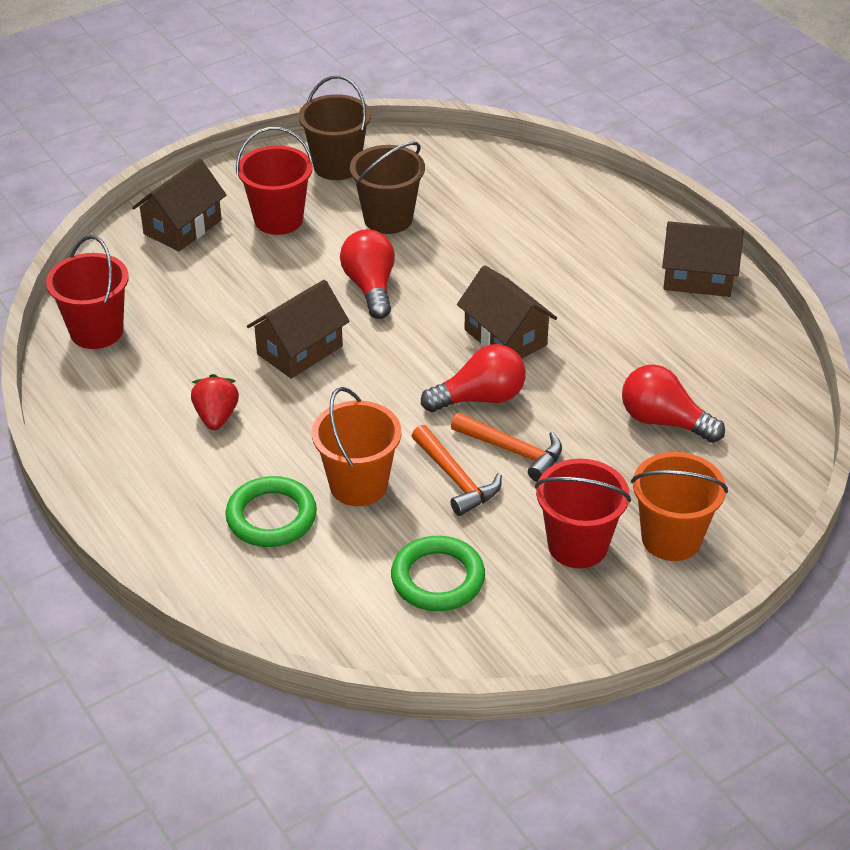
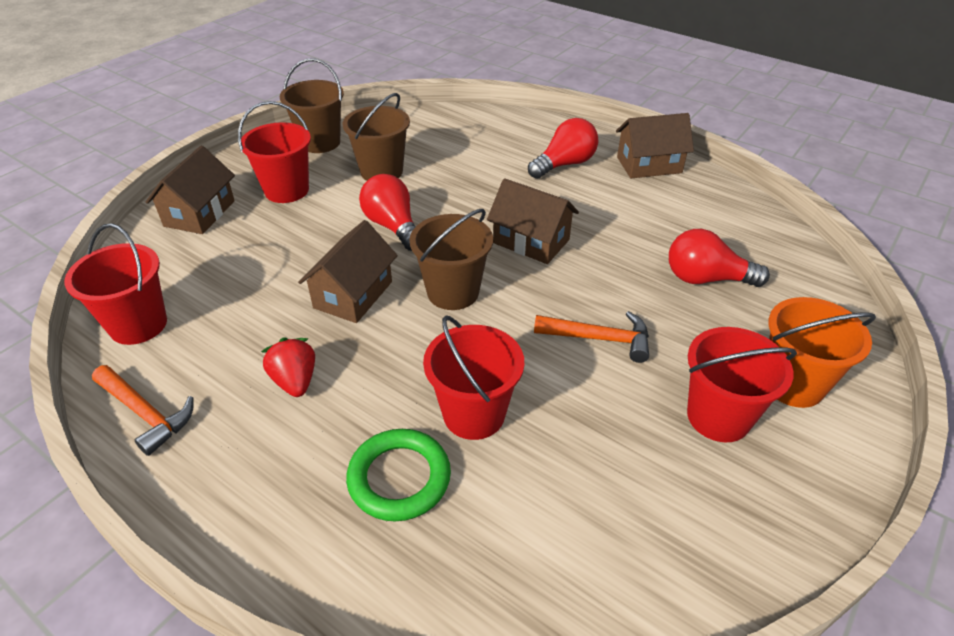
camera: 20 degrees left, 0 degrees up
(358, 485) = (474, 414): orange bucket -> red bucket
(396, 371) = (453, 292): none -> brown bucket
(438, 578) = (610, 498): green ring -> none
(455, 479) = (564, 381): orange hammer -> orange hammer (145, 413)
(480, 398) = (541, 298): red light bulb -> red light bulb (564, 164)

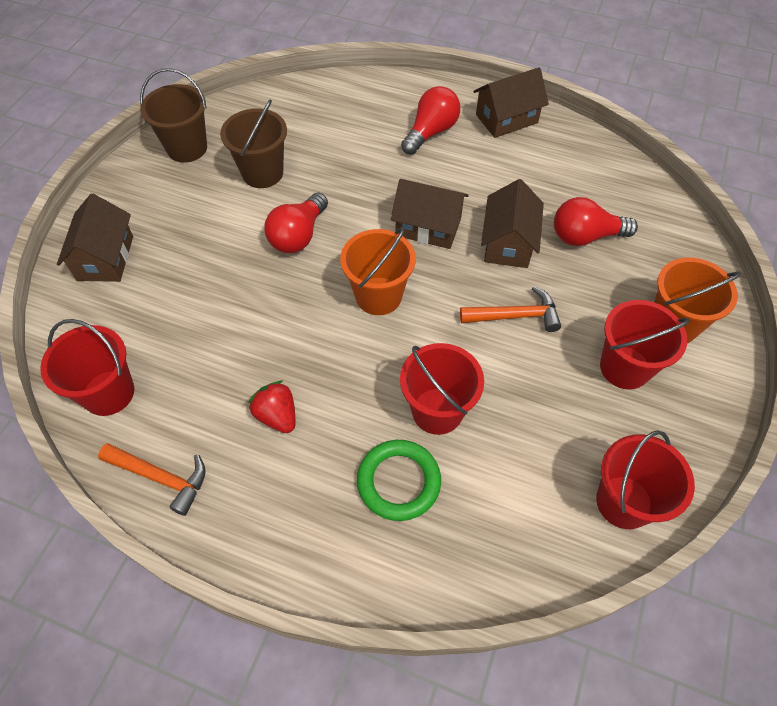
camera: 15 degrees left, 15 degrees up
(286, 190) = (179, 213): red bucket -> red bucket (624, 502)
(353, 295) = (292, 318): brown house -> brown house (508, 243)
(393, 226) = (298, 235): red light bulb -> red light bulb turned 105 degrees counterclockwise
(453, 292) = (378, 296): brown bucket -> orange bucket

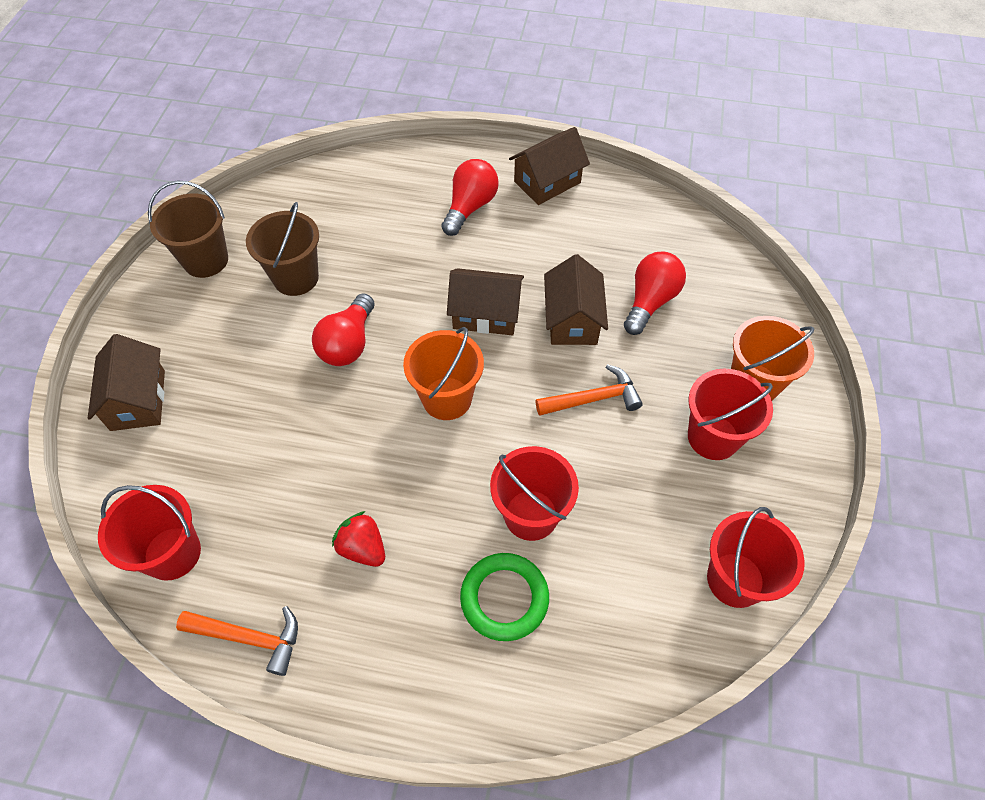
camera: 10 degrees left, 0 degrees up
(585, 236) = (650, 301): red light bulb -> red light bulb turned 135 degrees clockwise

